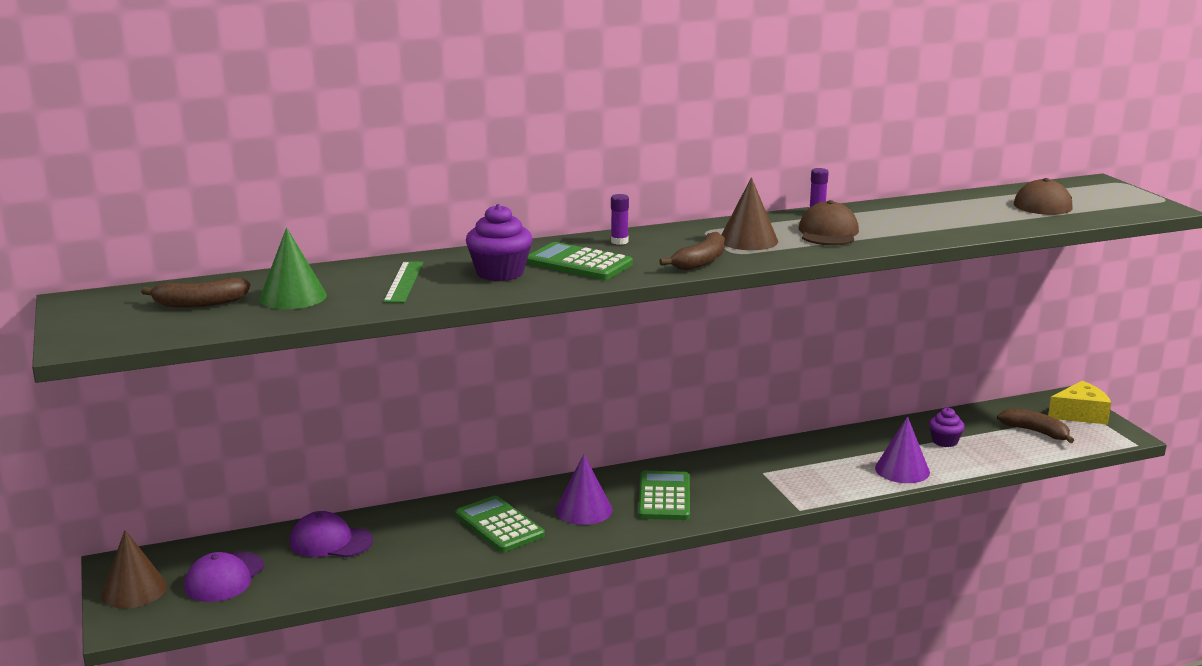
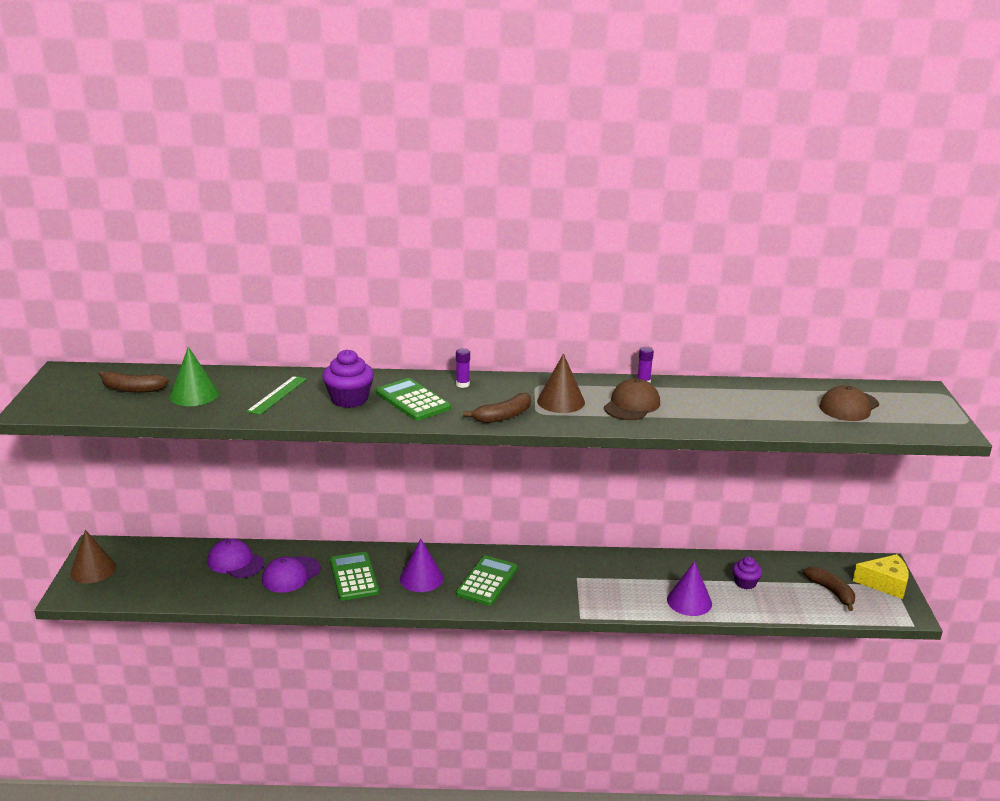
camera: 20 degrees right, 5 degrees up
(224, 577) = (152, 574): purple cap -> purple cap (291, 575)

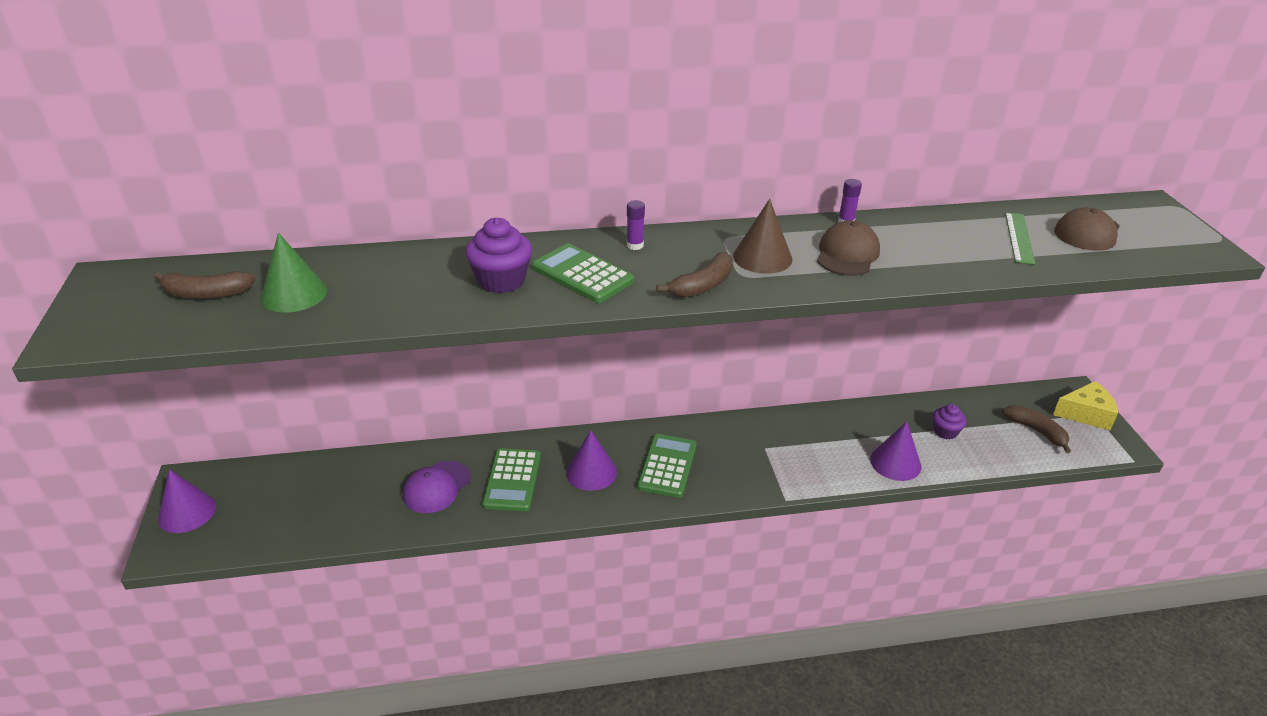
camera: 10 degrees left, 10 degrees up
(93, 570) = (187, 512): brown cone -> purple cone
(235, 562) = (364, 479): purple cap -> none
(277, 395) = (406, 283): green ruler -> green ruler (1019, 238)
(354, 577) = (512, 480): green calculator -> green calculator turned 150 degrees counterclockwise

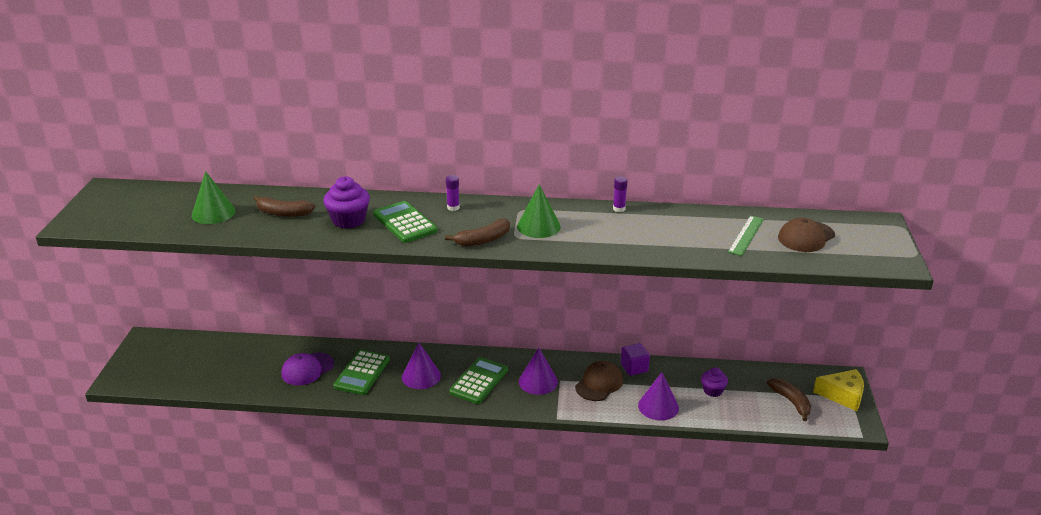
camera: 15 degrees right, 5 degrees down
(187, 512) = (138, 359): purple cone -> purple cone (538, 381)
(206, 294) = (161, 206): brown banana -> brown banana (283, 213)
(762, 257) = (538, 226): brown cone -> green cone
(843, 417) = (634, 368): none -> purple cube
(847, 254) = (603, 231): brown cap -> brown cap (599, 384)

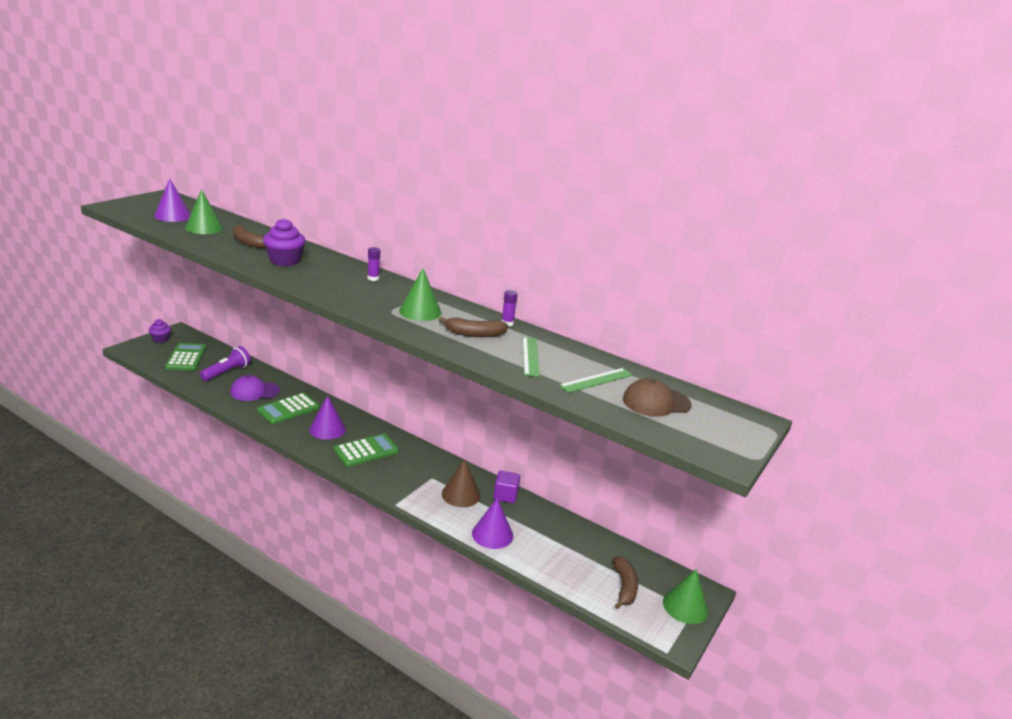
camera: 25 degrees right, 5 degrees down
(254, 361) = (227, 372): none -> purple flashlight
(405, 223) = (321, 275): green calculator -> green calculator (186, 357)
(483, 240) = (361, 304): brown banana -> brown banana (474, 334)
(538, 381) = (412, 471): purple cone -> purple cone (173, 216)
(599, 384) = (461, 494): brown cap -> brown cone
(675, 234) = (530, 356): none -> green ruler
(713, 390) = (557, 544): purple cupcake -> purple cupcake (160, 339)
(843, 396) = (685, 606): yellow cheese -> green cone

